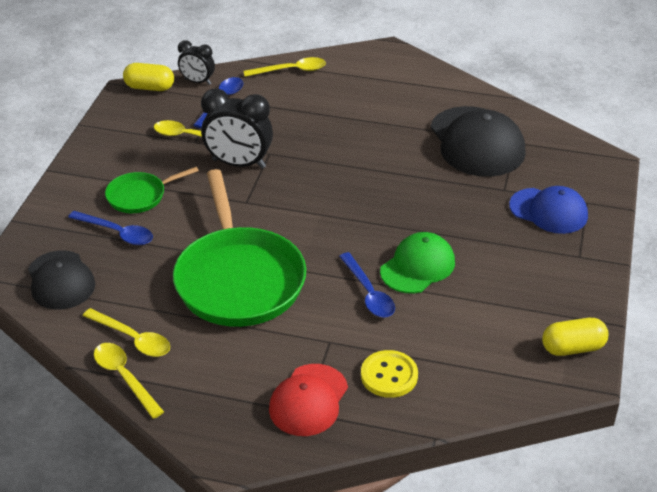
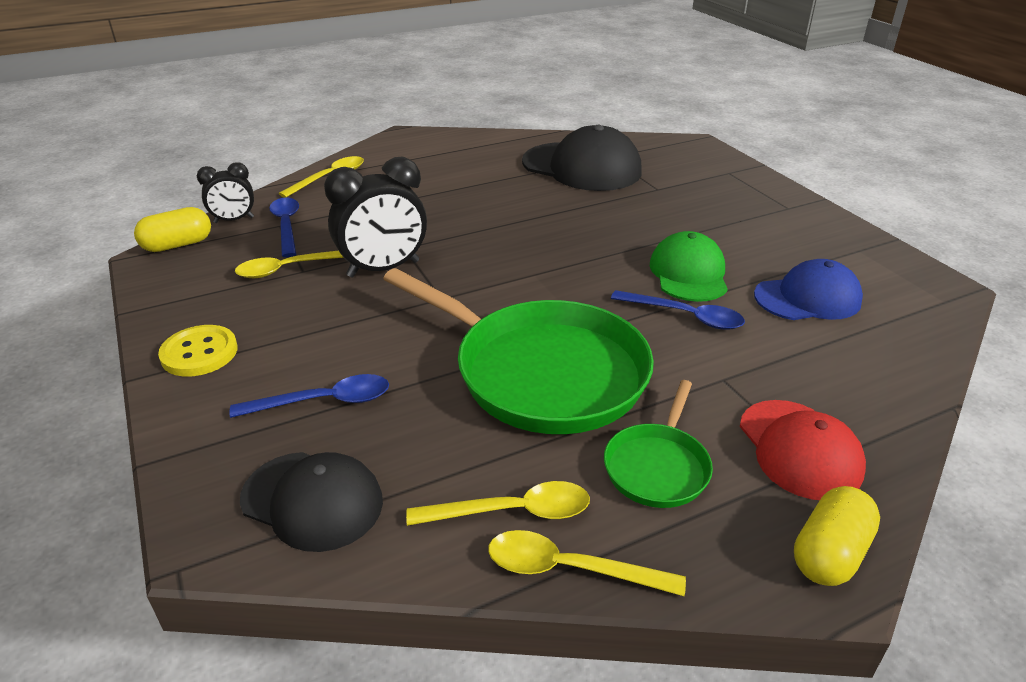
camera: 40 degrees left, 5 degrees down
(140, 196) = (302, 349): green pan -> green pan (657, 466)
(389, 375) = (823, 377): yellow button -> yellow button (199, 353)
(548, 211) = (714, 189): blue cap -> blue cap (807, 298)
(573, 348) = (902, 271): yellow capsule -> yellow capsule (829, 553)

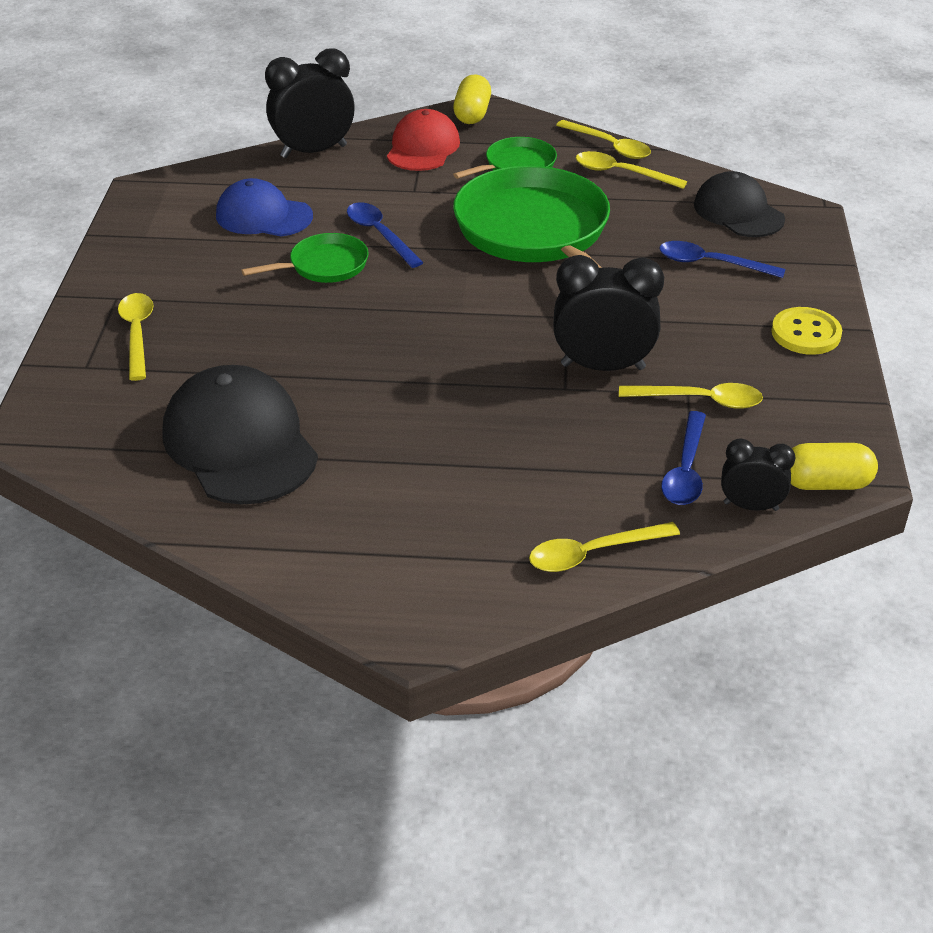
camera: 150 degrees left, 5 degrees up
(688, 273) = (324, 266): green cap -> green pan
(733, 194) = (137, 334): none -> yellow spoon
(829, 553) = (472, 114): yellow capsule -> yellow capsule turned 60 degrees counterclockwise
(897, 390) = (314, 151): none -> black clock

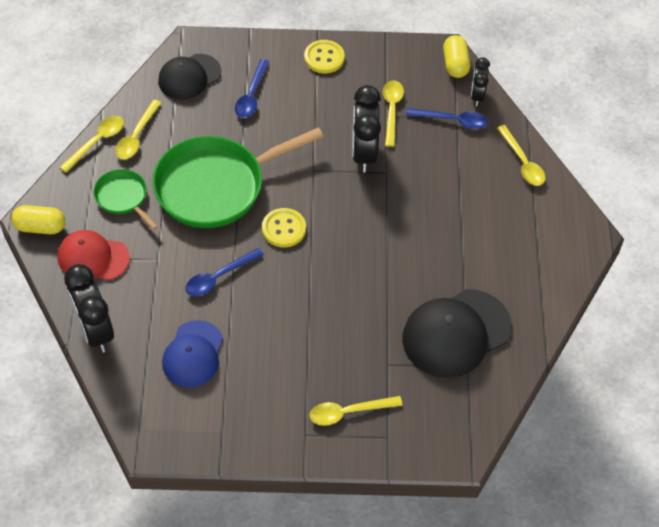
camera: 95 degrees left, 15 degrees up
(324, 266) = (260, 308): green pan -> none
(457, 287) = (284, 229): none -> yellow button

